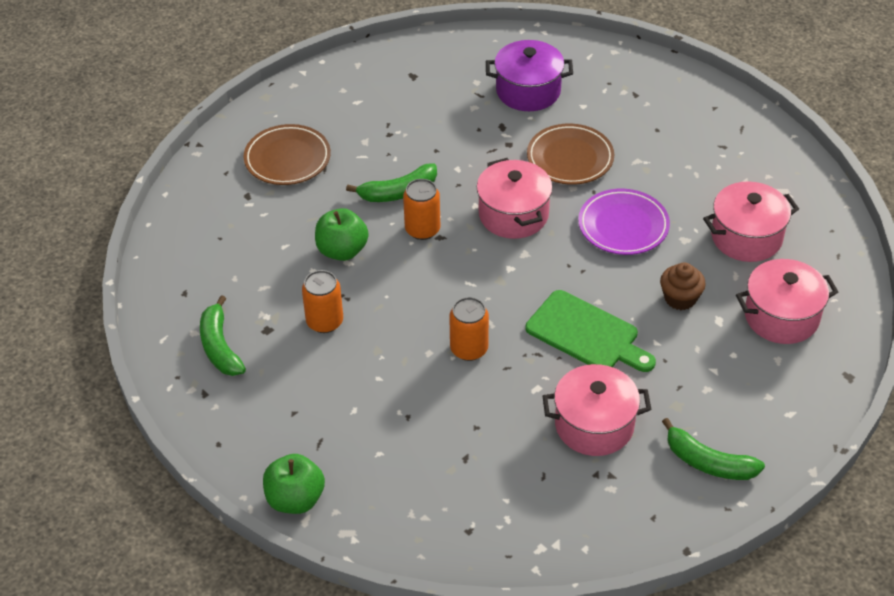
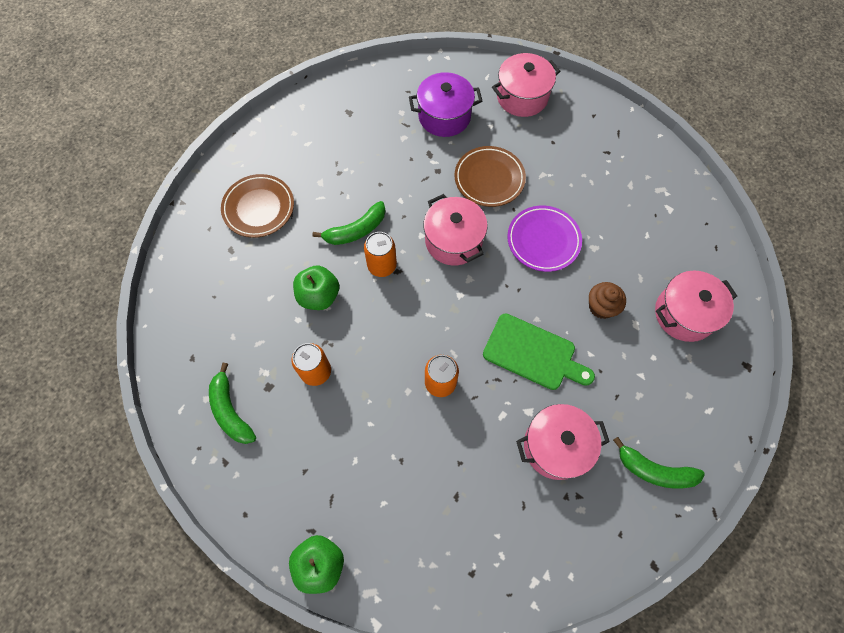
camera: 10 degrees left, 20 degrees up
(746, 237) = (642, 239): pink pot -> pink pot (522, 97)

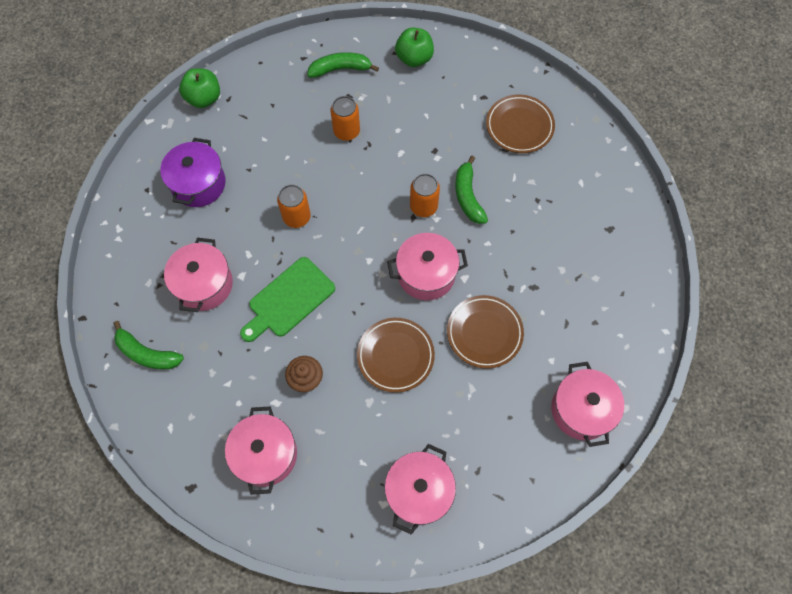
camera: 110 degrees right, 0 degrees up
(319, 296) = (413, 150): green apple -> green apple (414, 58)
(444, 116) = (577, 318): purple pot -> purple pot (198, 184)
(543, 240) = (395, 356): purple plate -> brown plate
(646, 187) = (419, 491): none -> pink pot
(654, 470) = (147, 353): green banana -> green banana turned 105 degrees counterclockwise

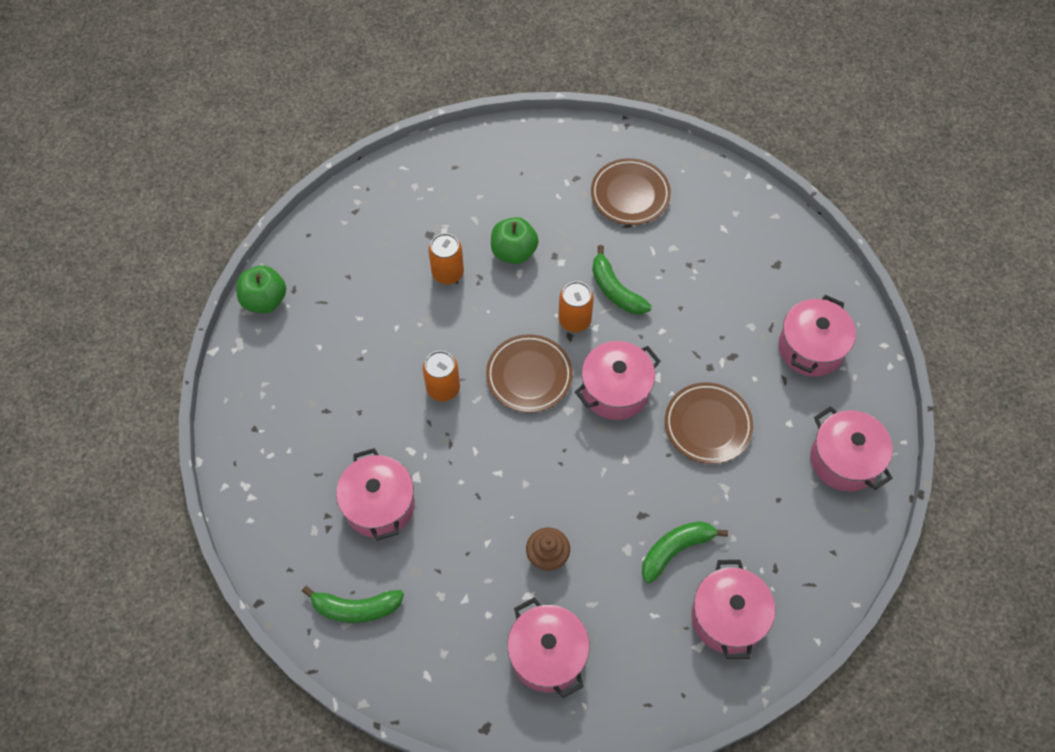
camera: 25 degrees left, 5 degrees down
(198, 184) = (311, 397): purple pot -> none
(289, 300) = (483, 480): green cutting board -> none
(340, 69) = (404, 207): green banana -> green banana (675, 550)
(395, 356) = (629, 489): brown plate -> brown plate (529, 375)
(414, 58) = (479, 165): green apple -> green apple (514, 252)
(602, 307) = (811, 348): none -> pink pot

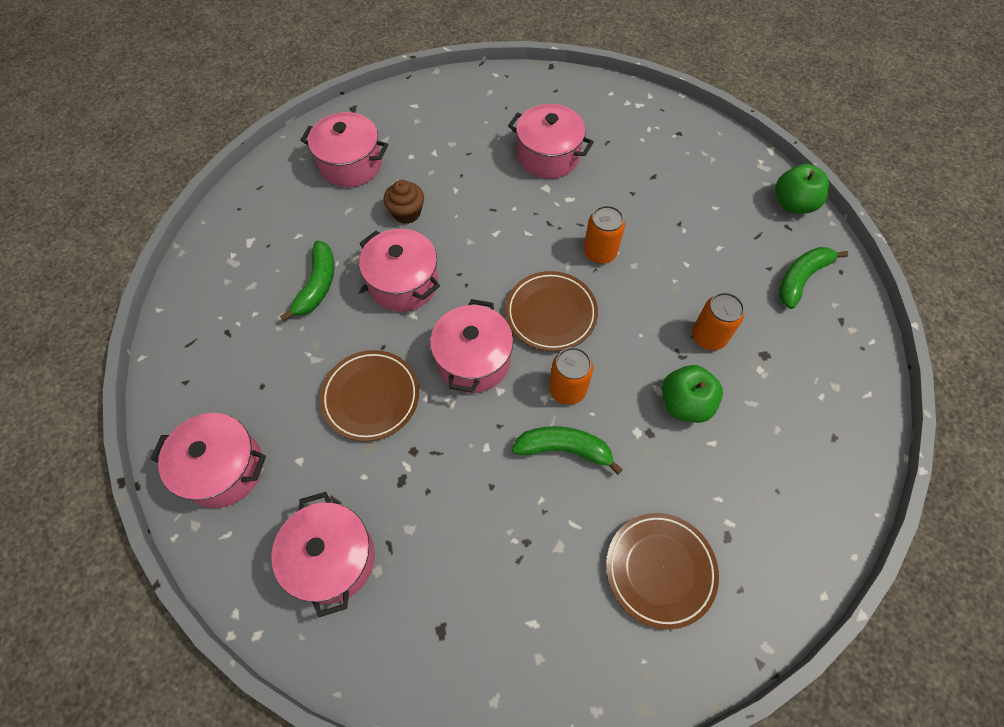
camera: 135 degrees right, 0 degrees up
(356, 608) = (494, 102): green banana -> green banana (801, 279)
(727, 617) = (241, 273): pink pot -> pink pot (403, 283)

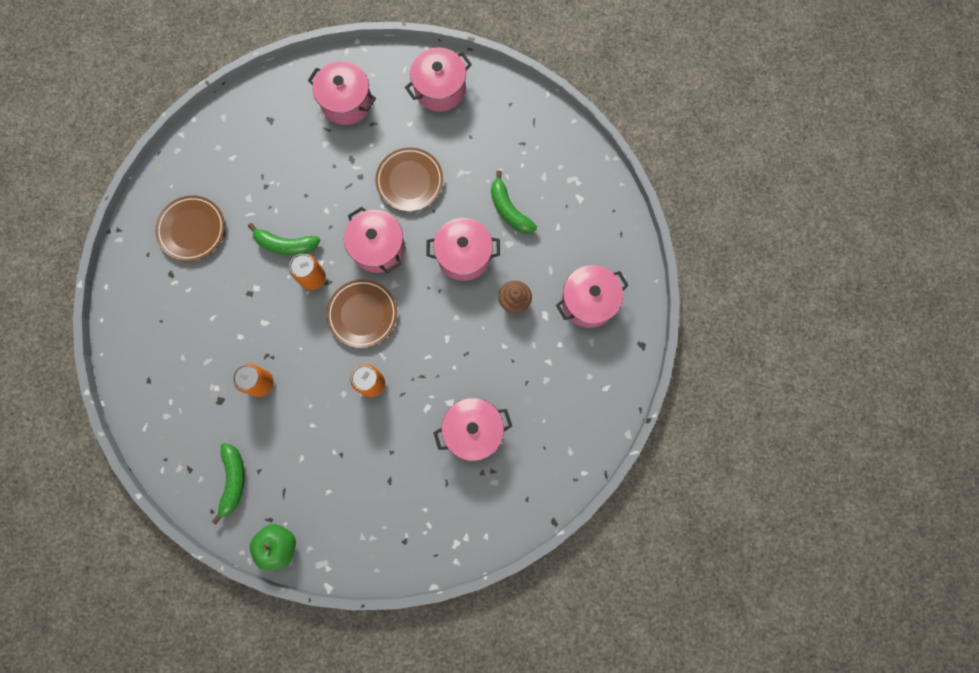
camera: 135 degrees right, 15 degrees up
(564, 449) = (286, 245): green banana -> green banana turned 45 degrees clockwise
(685, 404) = (243, 327): green apple -> none

